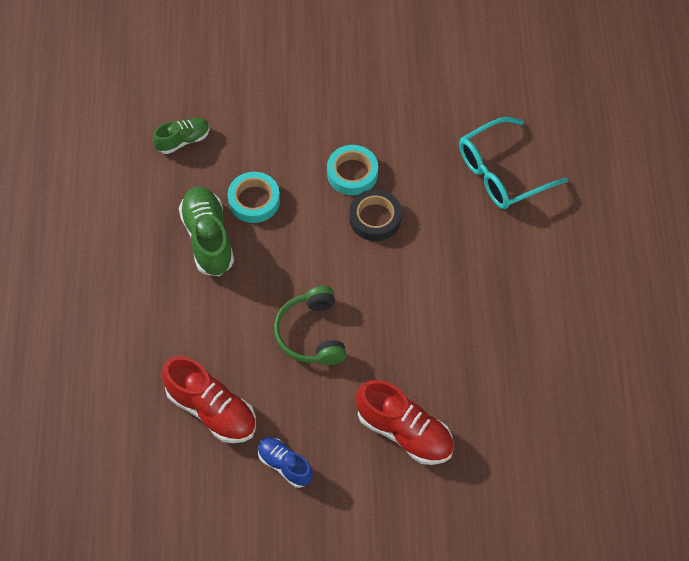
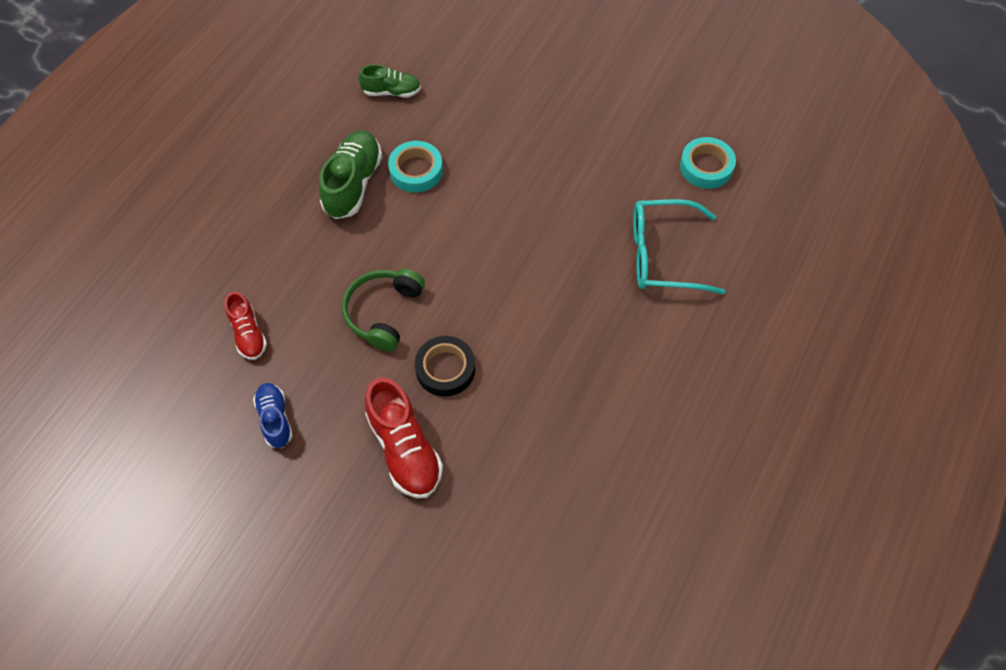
camera: 30 degrees right, 0 degrees up
(211, 410) = (248, 334): red shoe -> red shoe, size x0.61
(352, 173) = (520, 188): turquoise tape -> turquoise tape (706, 167)
(375, 218) = (513, 238): black tape -> black tape (445, 369)

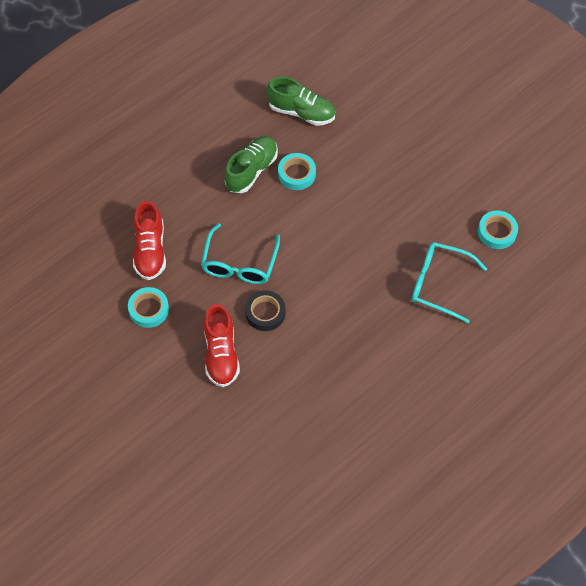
camera: 20 degrees right, 0 degrees up
(248, 334) = (150, 250): red shoe -> red shoe, size x1.65
(275, 419) = (149, 309): blue shoe -> turquoise tape
(383, 312) = (239, 263): green headphones -> turquoise glasses
(391, 91) = (301, 112): green shoe -> green shoe, size x1.65

